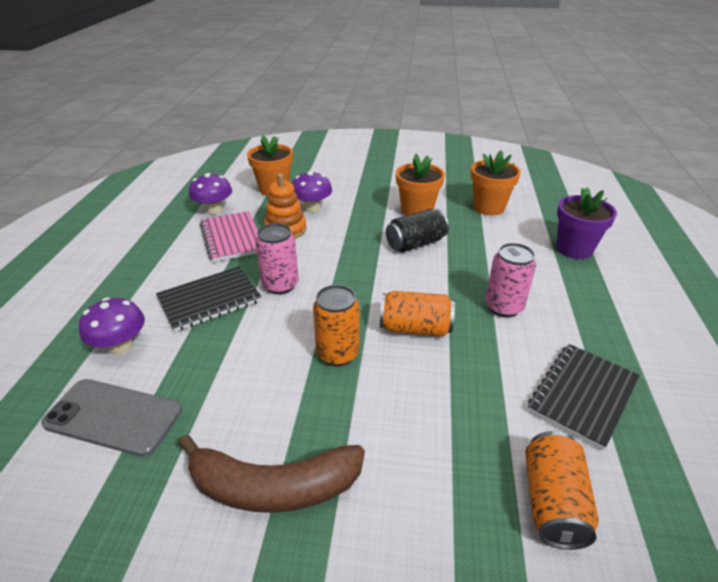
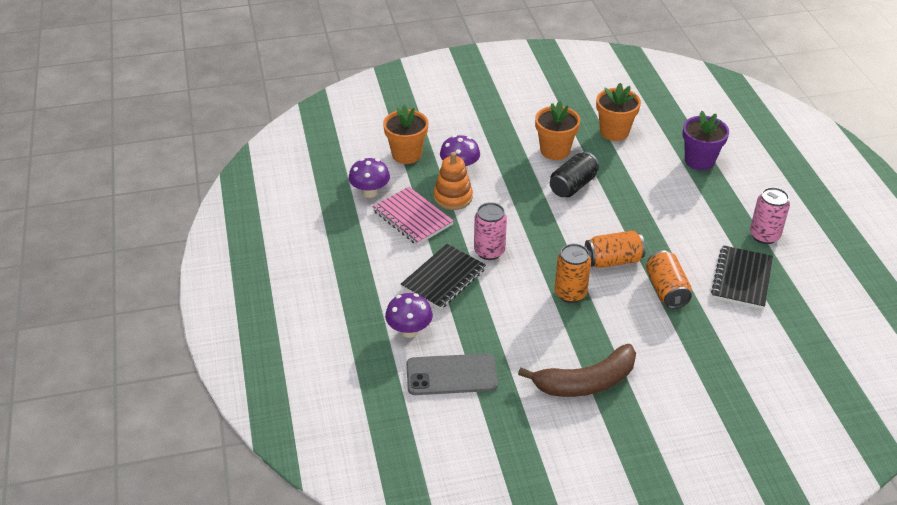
camera: 20 degrees left, 5 degrees up
(503, 307) = (667, 227): pink can -> pink can (764, 236)
(552, 502) = (744, 344): orange can -> orange can (666, 290)

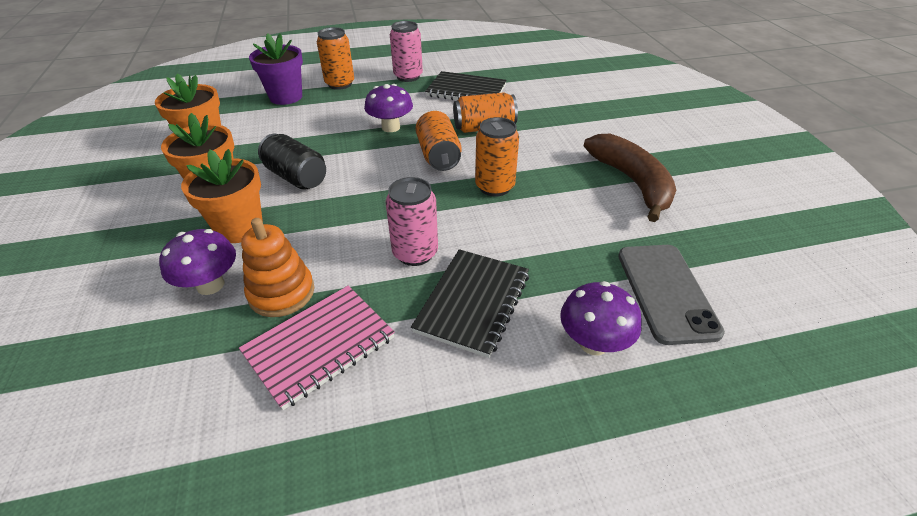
camera: 90 degrees left, 0 degrees up
(370, 192) = (222, 420): purple mushroom -> purple mushroom (391, 127)
(406, 154) = (130, 360): orange flower pot -> orange flower pot (239, 228)
(443, 278) = (472, 303): black notebook -> black notebook turned 75 degrees clockwise
(734, 190) = (340, 84): none -> orange can

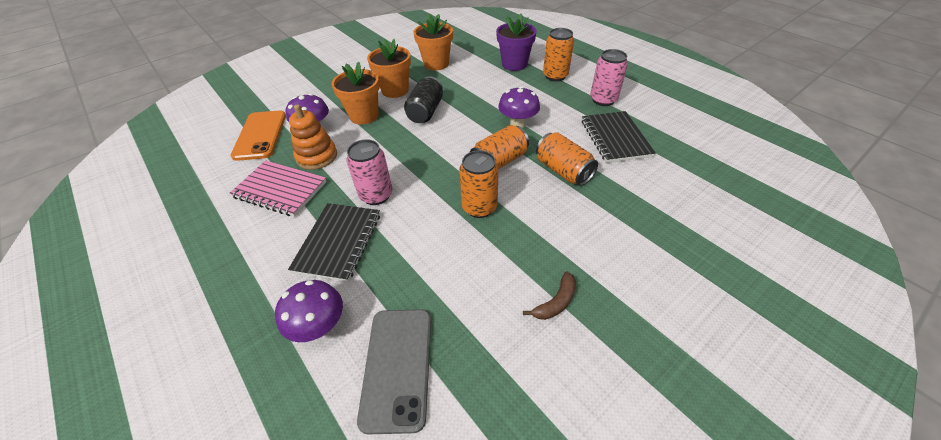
camera: 65 degrees right, 5 degrees up
(145, 354) = (260, 135): none -> orange phone
(472, 303) = (338, 242): black notebook -> black notebook turned 75 degrees counterclockwise
(632, 182) = (555, 302): brown banana -> brown banana, size x0.46
(666, 292) = (397, 367): grey phone -> grey phone turned 60 degrees counterclockwise

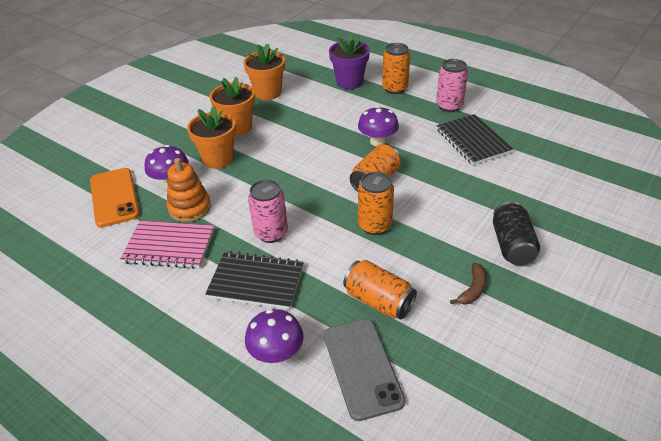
camera: 15 degrees left, 5 degrees down
(338, 242) = (256, 282): black notebook -> black notebook turned 75 degrees counterclockwise
(425, 112) = (280, 144): black can -> black can (512, 245)
(563, 171) = (437, 179): orange can -> orange can (378, 301)

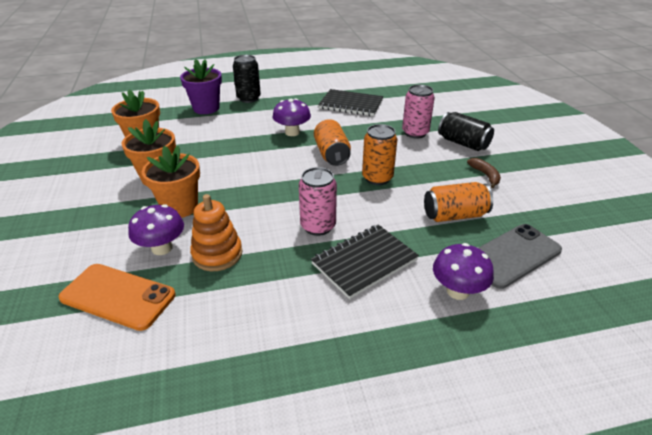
camera: 50 degrees left, 5 degrees down
(169, 246) = (250, 291): pink notebook -> none
(362, 368) = (512, 256): grey phone -> grey phone turned 60 degrees counterclockwise
(395, 88) = (248, 98): orange can -> black can
(449, 106) = (303, 93): pink can -> pink can (415, 133)

